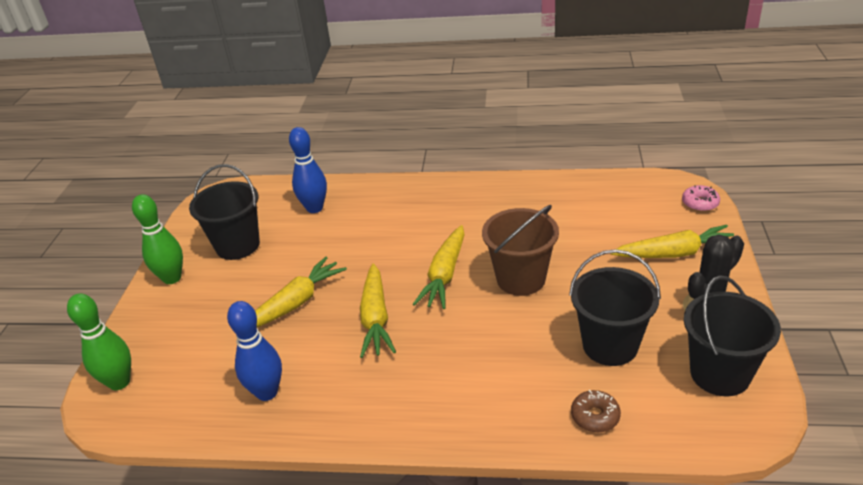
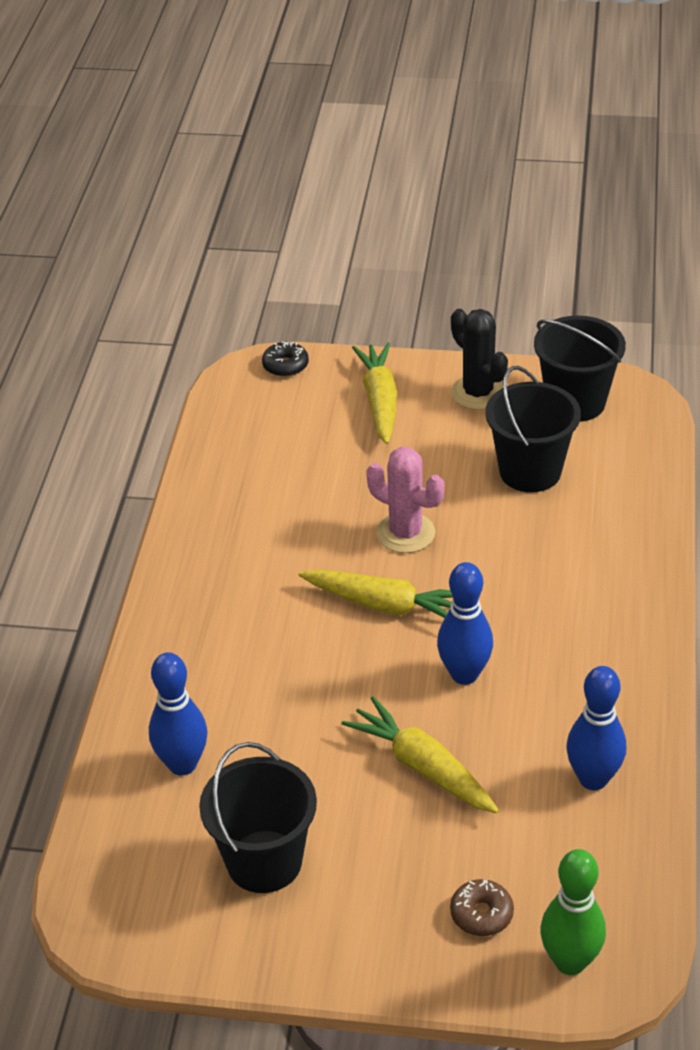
camera: 90 degrees left, 5 degrees up
(172, 278) = (336, 944): green bowling pin -> none
(376, 318) = (464, 674): yellow carrot -> blue bowling pin
(521, 279) = (405, 533): brown bucket -> pink cactus
(595, 416) = (631, 494): brown donut -> brown donut (481, 914)
(700, 203) = (285, 366): pink donut -> black donut

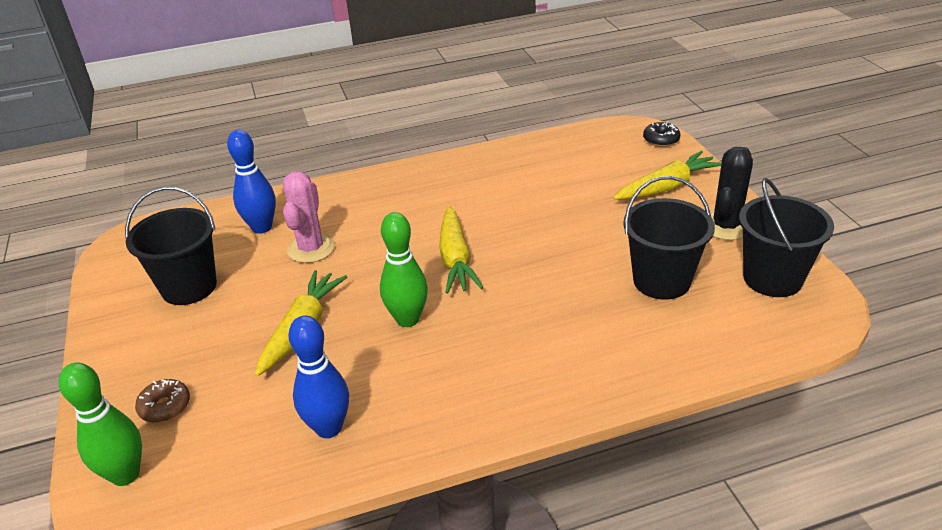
camera: 65 degrees right, 5 degrees down
(405, 533) = (537, 243): pink cactus -> pink cactus (311, 249)
(464, 674) = (407, 319): blue bowling pin -> green bowling pin

